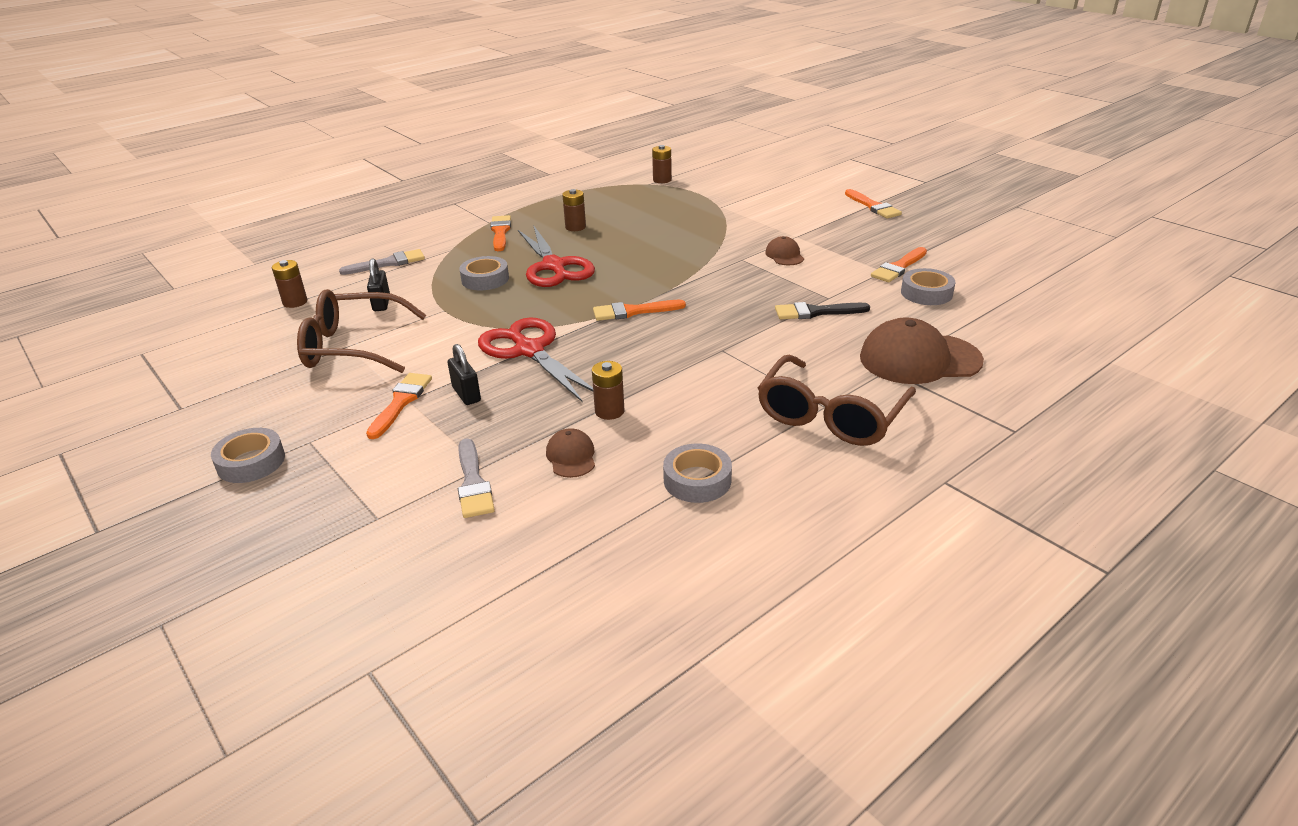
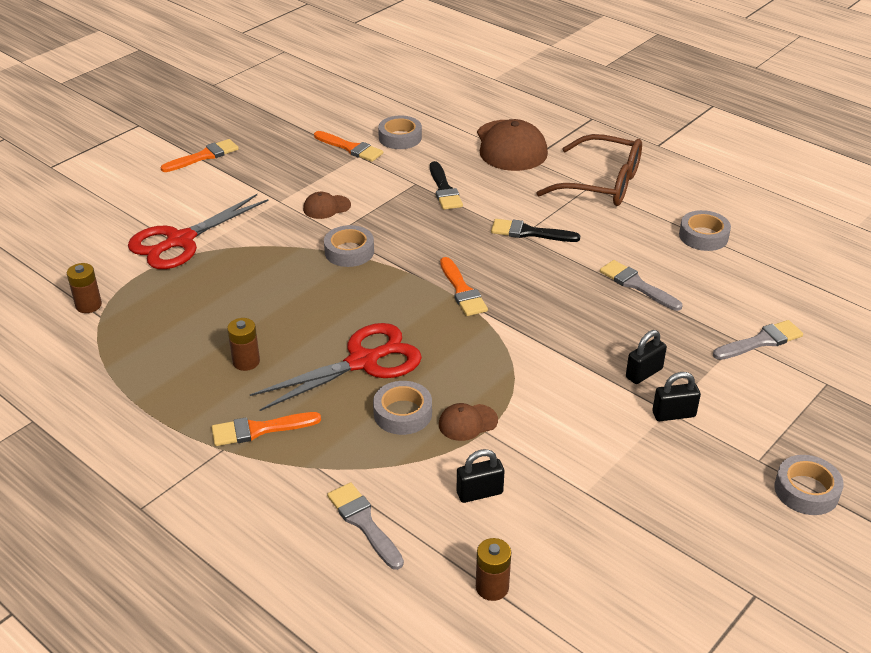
camera: 100 degrees left, 5 degrees up
(352, 347) = (585, 486): brown glasses -> none
(401, 402) = (673, 414): orange brush -> black padlock
(529, 350) = (555, 347): red scissors -> red scissors (180, 241)
(571, 456) = (704, 296): brown cap -> brown cap (467, 422)
(609, 411) = (637, 285): brown battery -> grey brush
(709, 264) = (349, 251): none -> grey tape
(725, 354) = (529, 232): none -> black brush

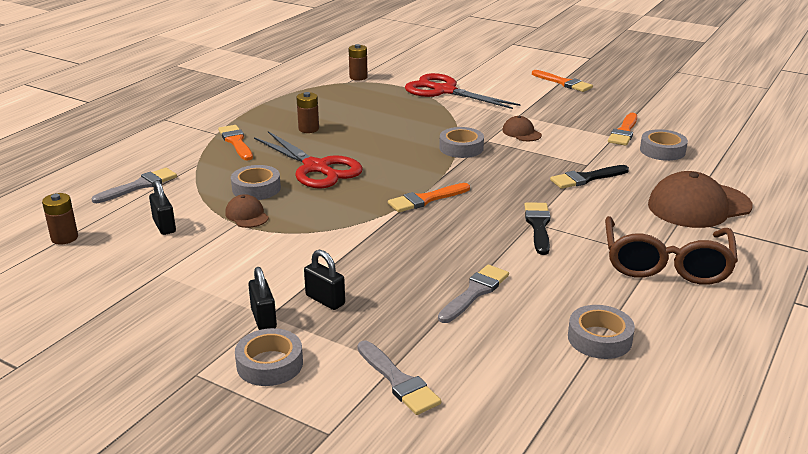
camera: 80 degrees right, 10 degrees down
(806, 490) = (147, 407): grey tape -> grey tape (270, 364)

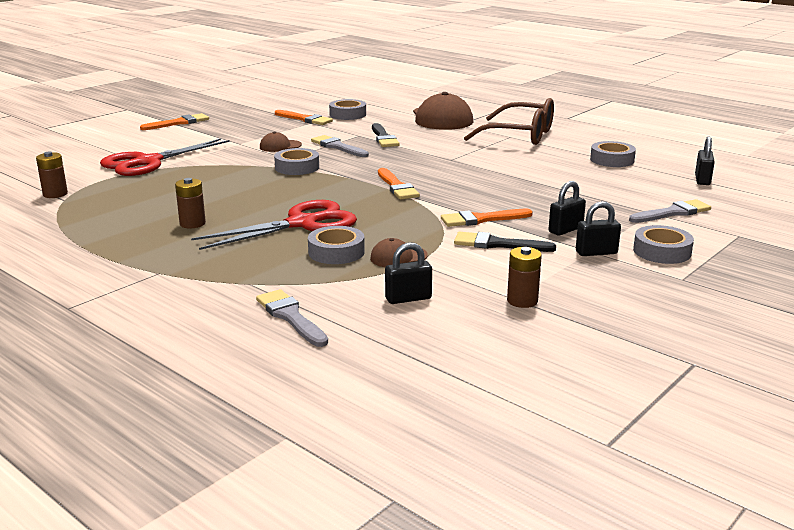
camera: 80 degrees left, 5 degrees down
(64, 238) = (419, 358): brown battery -> brown battery (522, 301)
(236, 142) = (197, 261): orange brush -> orange brush (481, 219)
(475, 292) = (555, 184): grey brush -> grey brush (338, 147)
(538, 226) = (457, 158): black brush -> black brush (497, 244)
(548, 421) = (702, 180): none -> black padlock

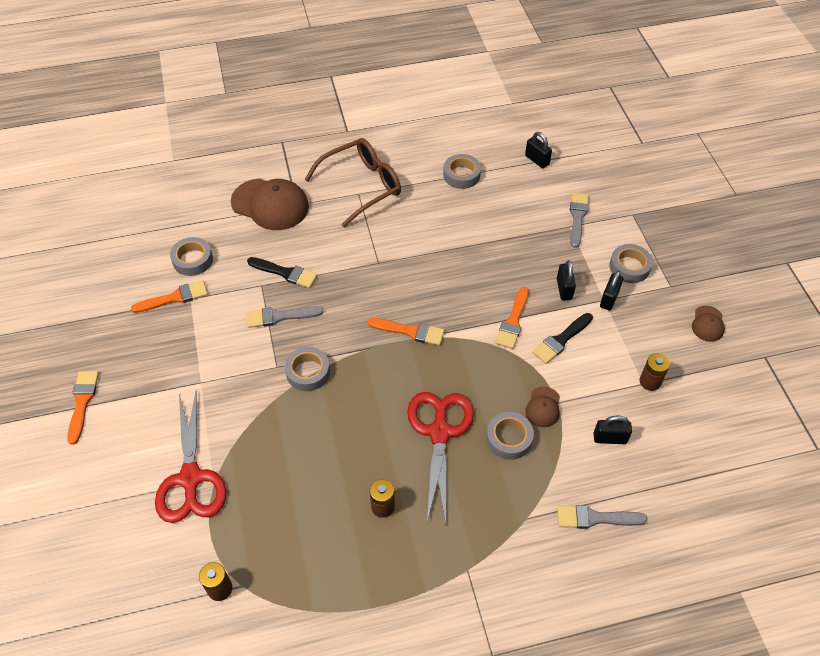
camera: 55 degrees left, 30 degrees up
(280, 146) = (238, 356): brown cap -> brown cap (708, 324)
(408, 298) = (609, 438): black padlock -> black padlock turned 75 degrees clockwise

